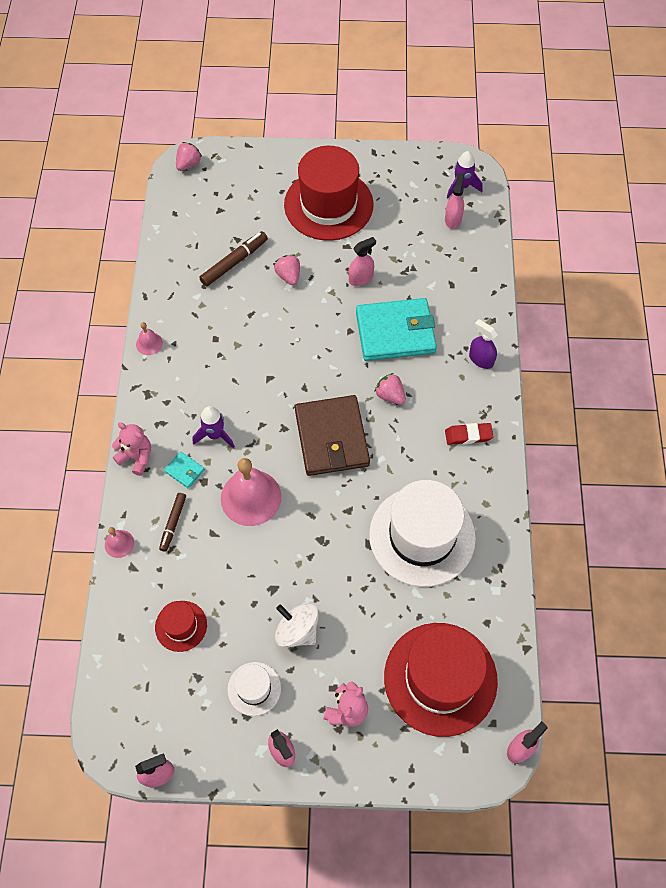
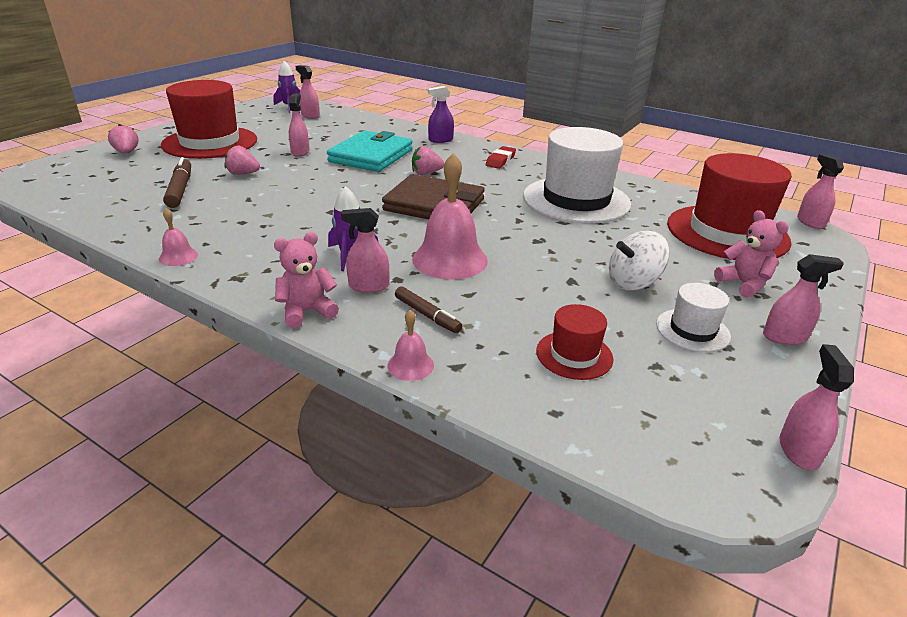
camera: 60 degrees left, 30 degrees down
(184, 471) = (368, 286): turquoise wallet -> pink spray bottle
(188, 164) = (32, 176): pink strawberry -> pink strawberry (127, 152)

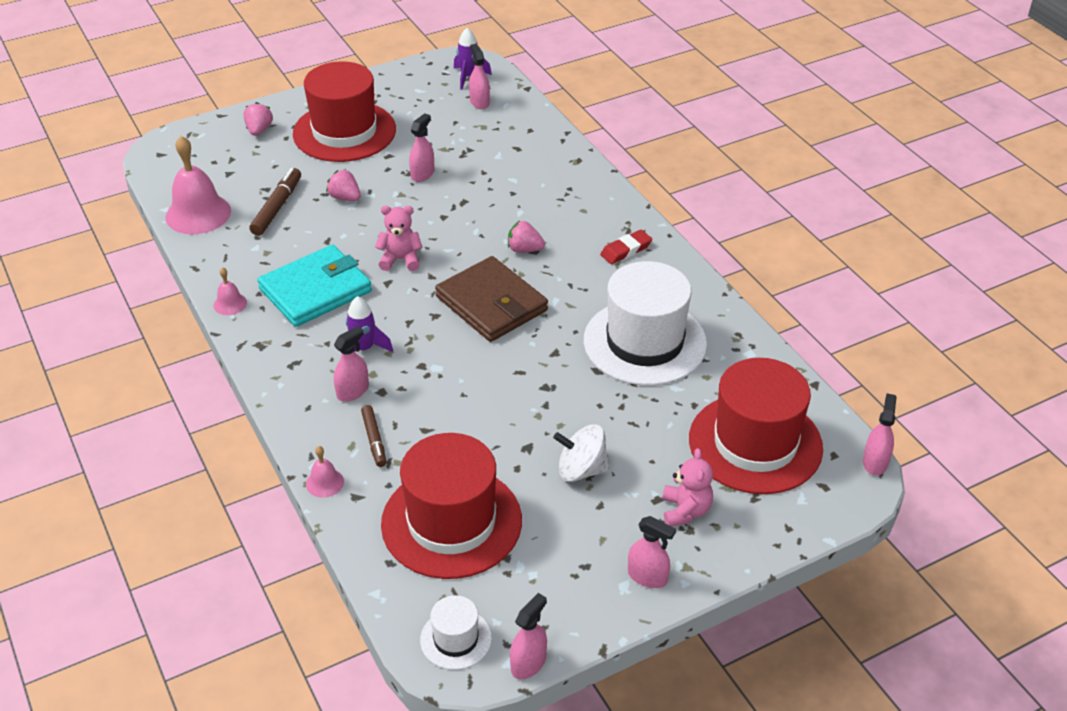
camera: 30 degrees right, 10 degrees up
(307, 311) = (288, 402): pink teddy bear -> pink teddy bear (400, 260)
(368, 286) = (353, 391): pink spray bottle -> pink spray bottle turned 105 degrees clockwise
(371, 156) = (490, 201): turquoise wallet -> turquoise wallet (315, 290)
(440, 140) = (591, 191): purple spray bottle -> none
(450, 259) = (444, 383): pink bell -> pink bell (198, 214)
(574, 355) = (451, 522): red hat -> red hat, size x2.13
(692, 330) = (574, 538): white hat -> white hat (456, 639)

